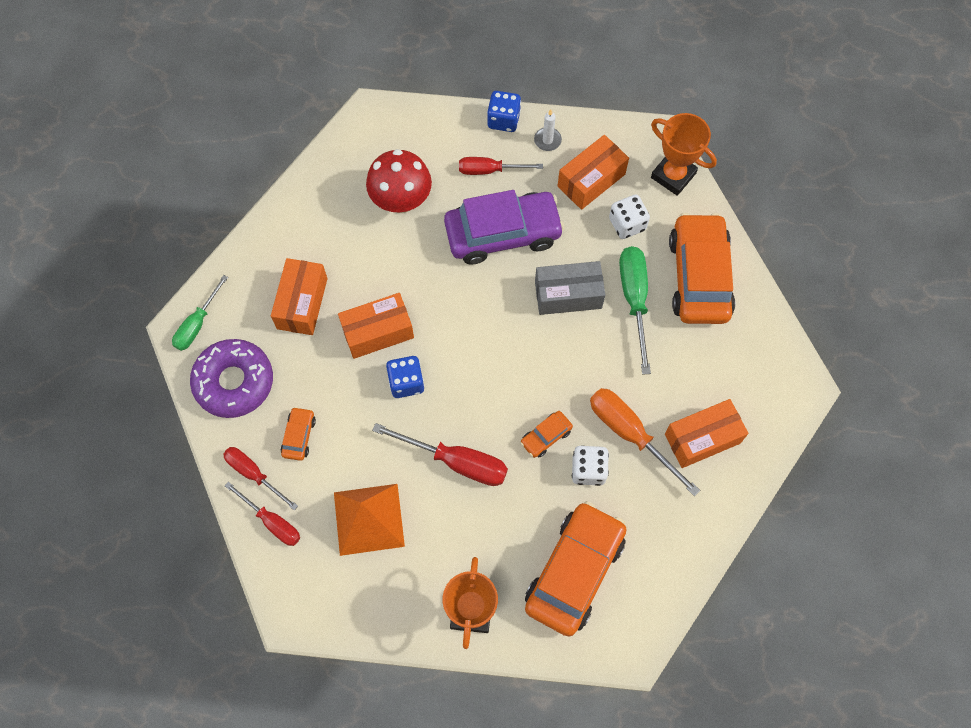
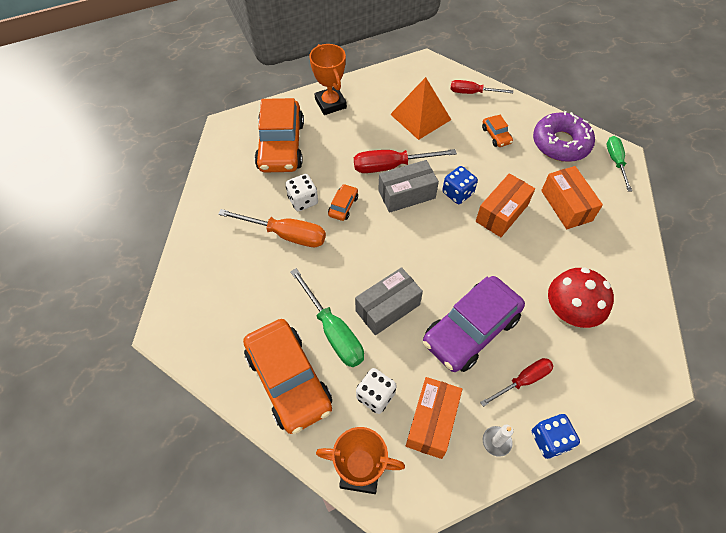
camera: 150 degrees right, 10 degrees down
(254, 474) = (503, 107): red screwdriver -> none
(464, 412) = (406, 194): none -> grey box
(702, 438) = (232, 256): orange box -> none

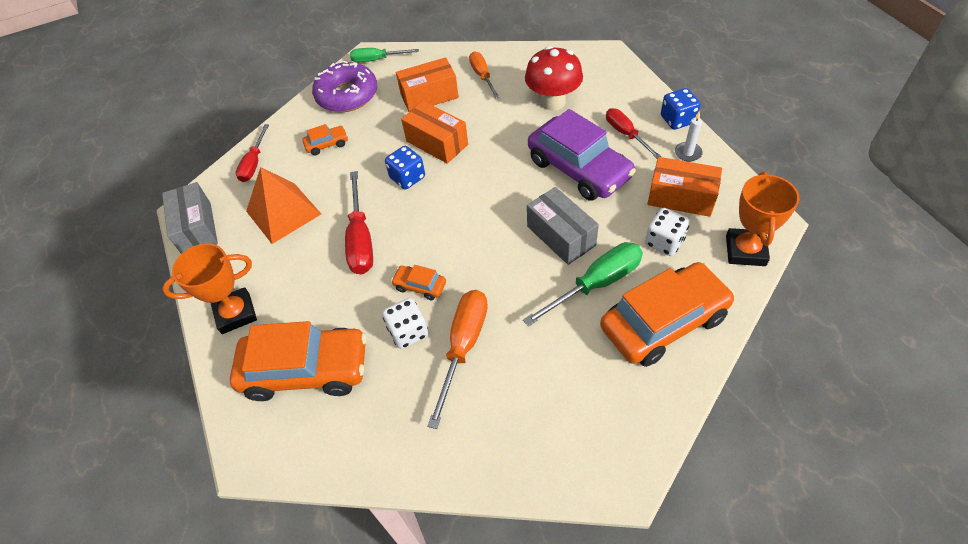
camera: 85 degrees left, 5 degrees down
(406, 194) = (406, 223): grey box -> grey box (196, 228)
(602, 250) = (482, 76): none -> orange screwdriver

